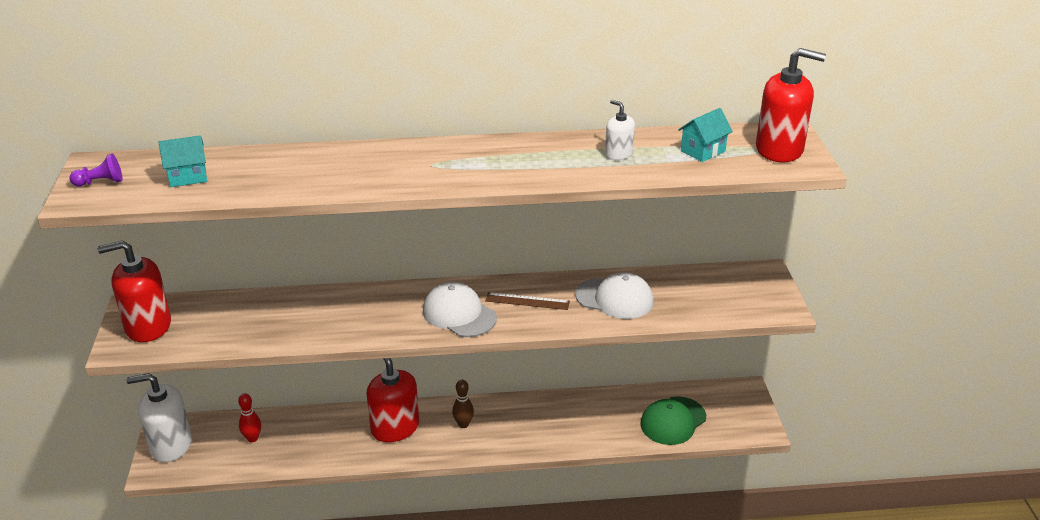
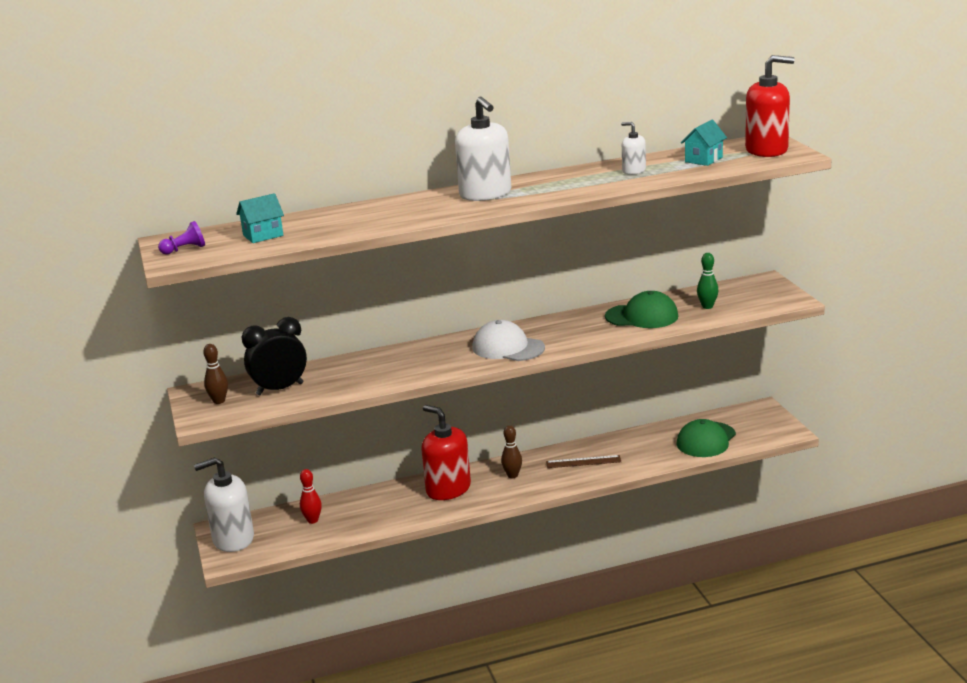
camera: 10 degrees left, 10 degrees down
(148, 326) = (219, 401): red soap dispenser -> brown bowling pin
(212, 323) = (280, 389): none -> black clock
(444, 159) = (485, 194): none -> white soap dispenser
(527, 301) = (564, 330): brown ruler -> brown ruler (583, 462)
(614, 298) = (642, 316): white cap -> green cap
(689, 299) = (707, 306): none -> green bowling pin

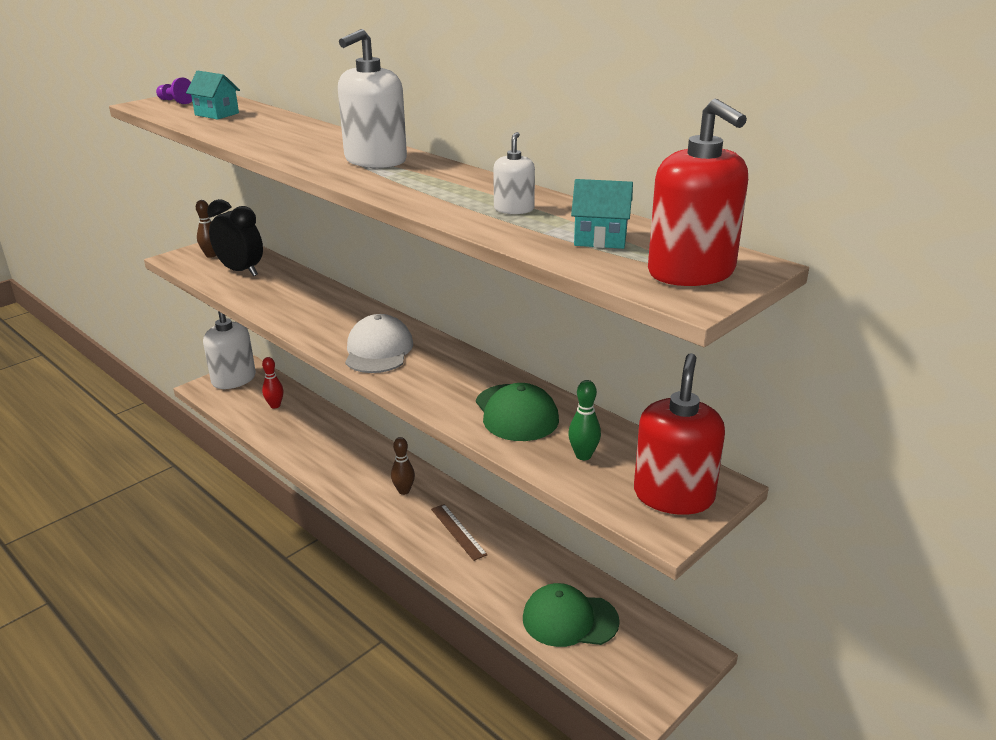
camera: 60 degrees right, 5 degrees up
(448, 489) = (358, 459): red soap dispenser -> red soap dispenser (673, 495)

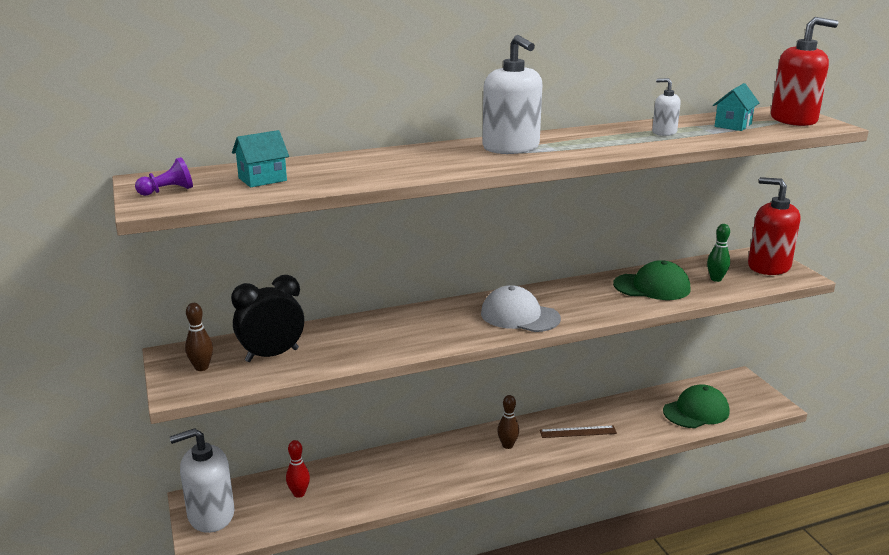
camera: 65 degrees left, 5 degrees down
(569, 619) = (696, 411): green cap -> green cap turned 150 degrees counterclockwise

